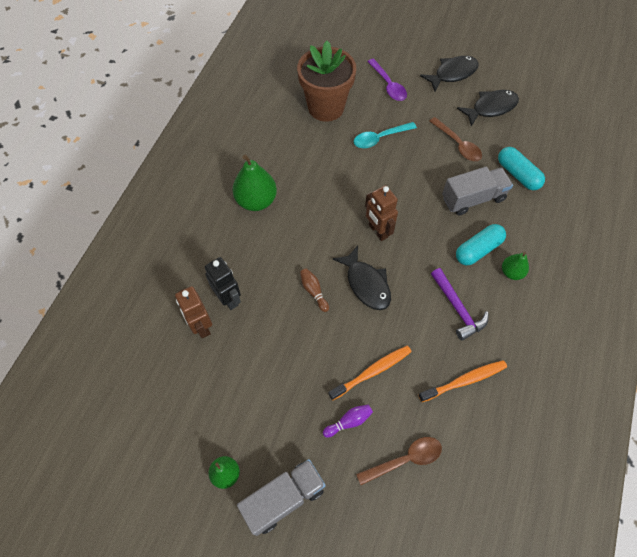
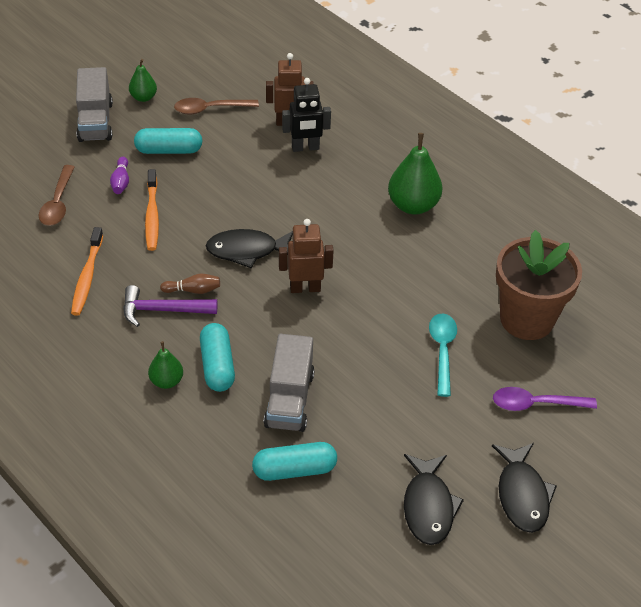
camera: 115 degrees right, 15 degrees down
(288, 405) = (169, 150): none -> turquoise capsule
(313, 291) = (268, 208): brown bowling pin -> brown bowling pin (193, 290)
(458, 144) = (384, 429): brown spoon -> brown spoon (210, 109)

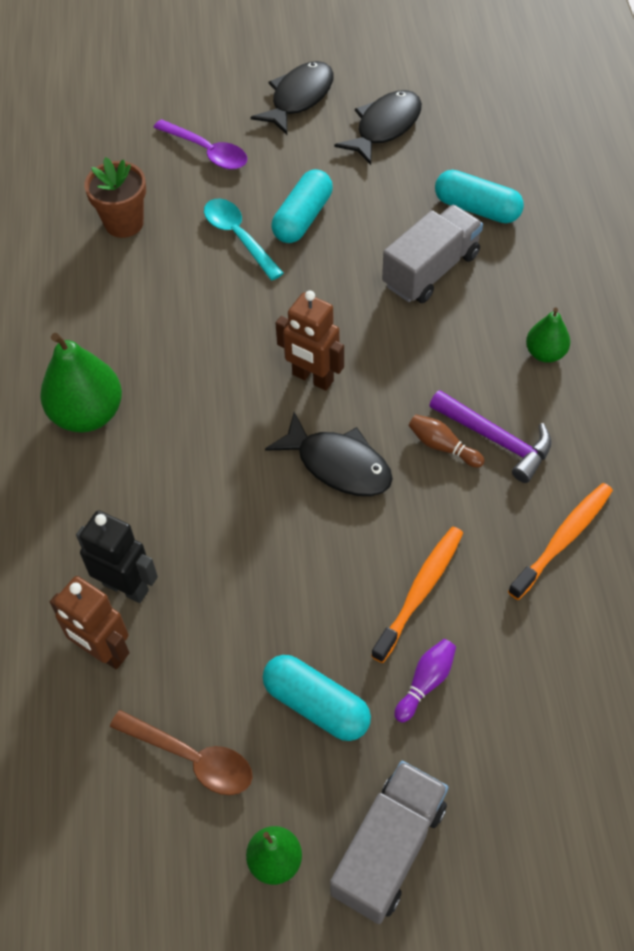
camera: 140 degrees left, 10 degrees up
(58, 203) = (540, 696): brown spoon -> none
(217, 366) = (479, 341): turquoise capsule -> turquoise capsule (303, 218)
(442, 351) = (238, 237): turquoise spoon -> turquoise spoon turned 105 degrees clockwise
(526, 319) = (124, 223): brown flower pot -> brown flower pot, size x0.60

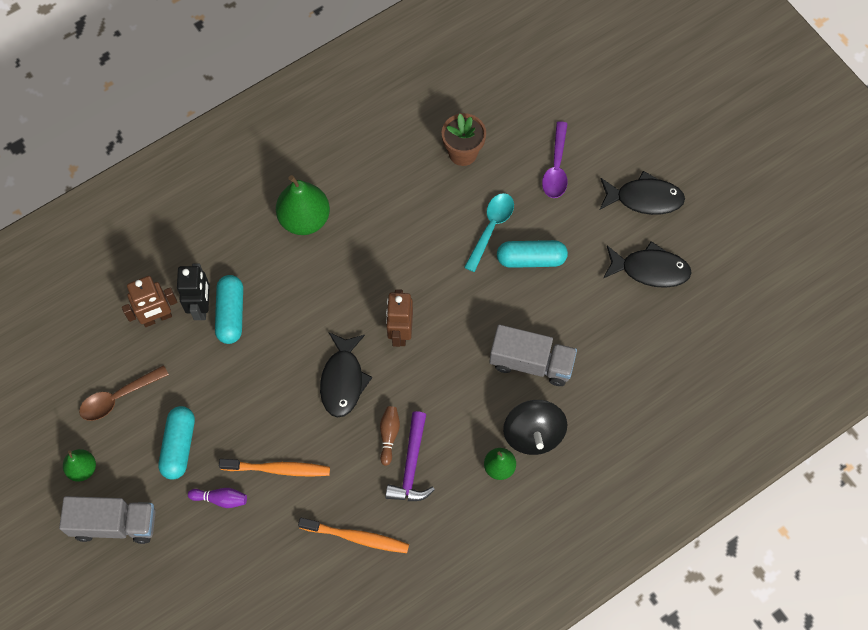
camera: 60 degrees right, 10 degrees up
(103, 652) = (157, 318): brown robot -> brown robot turned 120 degrees counterclockwise
(192, 758) = (118, 397): brown spoon -> brown spoon turned 60 degrees clockwise
(477, 209) = (606, 367): turquoise capsule -> turquoise capsule (230, 314)
(521, 304) = (533, 434): none -> black spinning top

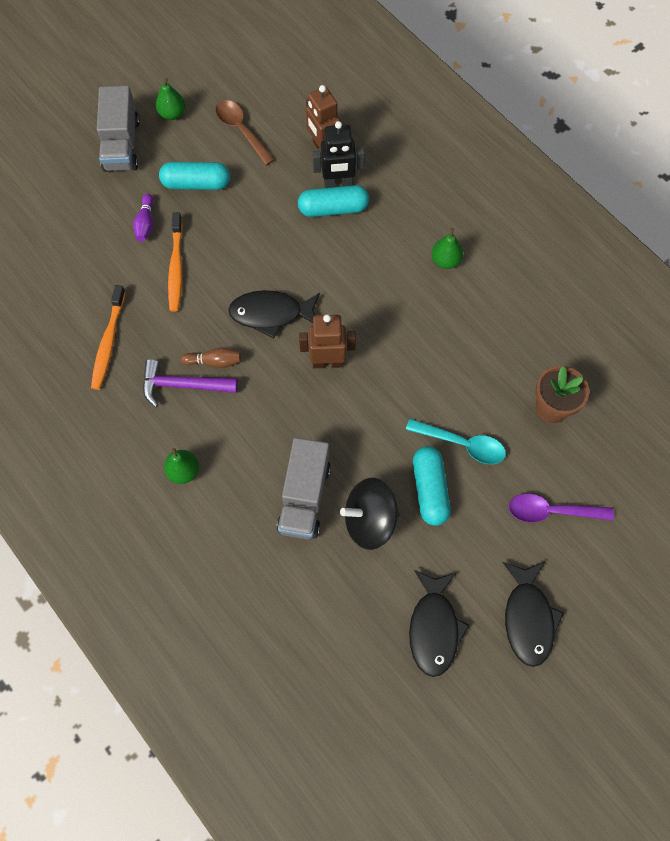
camera: 85 degrees right, 0 degrees up
(304, 219) = (445, 261): green pear -> green pear, size x0.56
(533, 434) = (222, 504): black spinning top -> black spinning top (369, 520)

